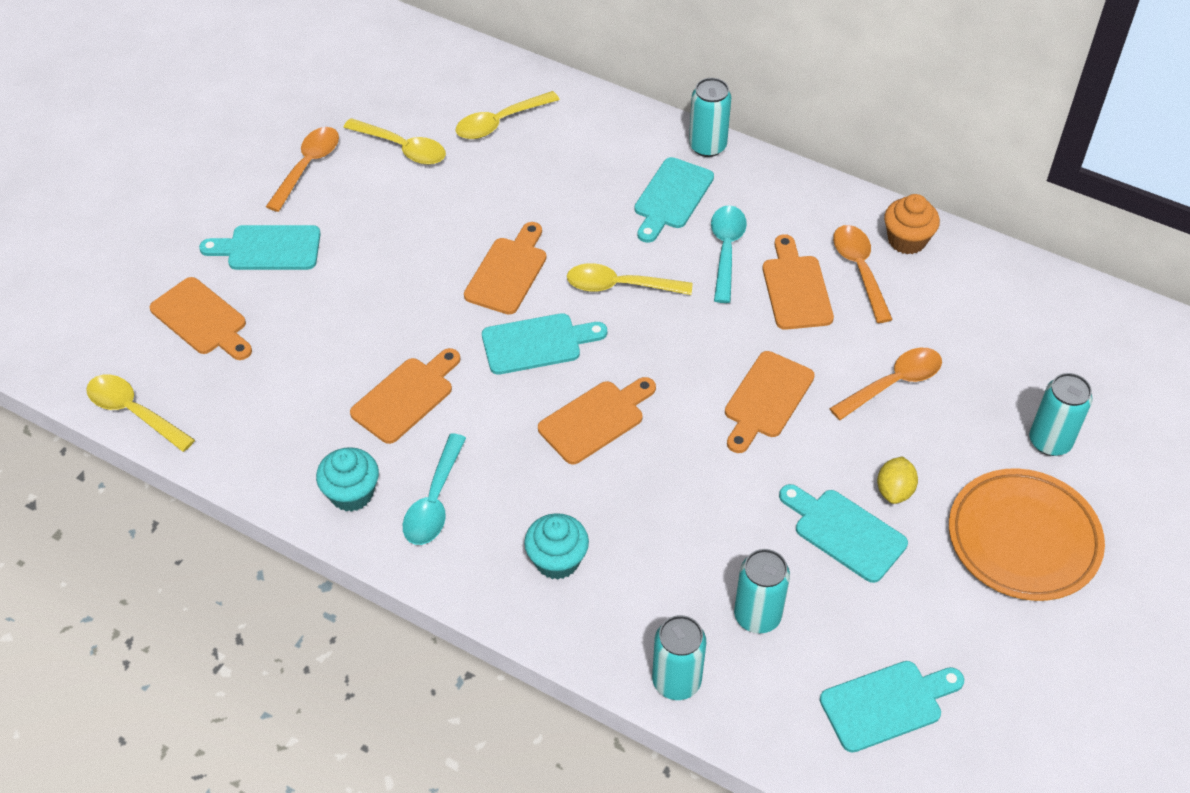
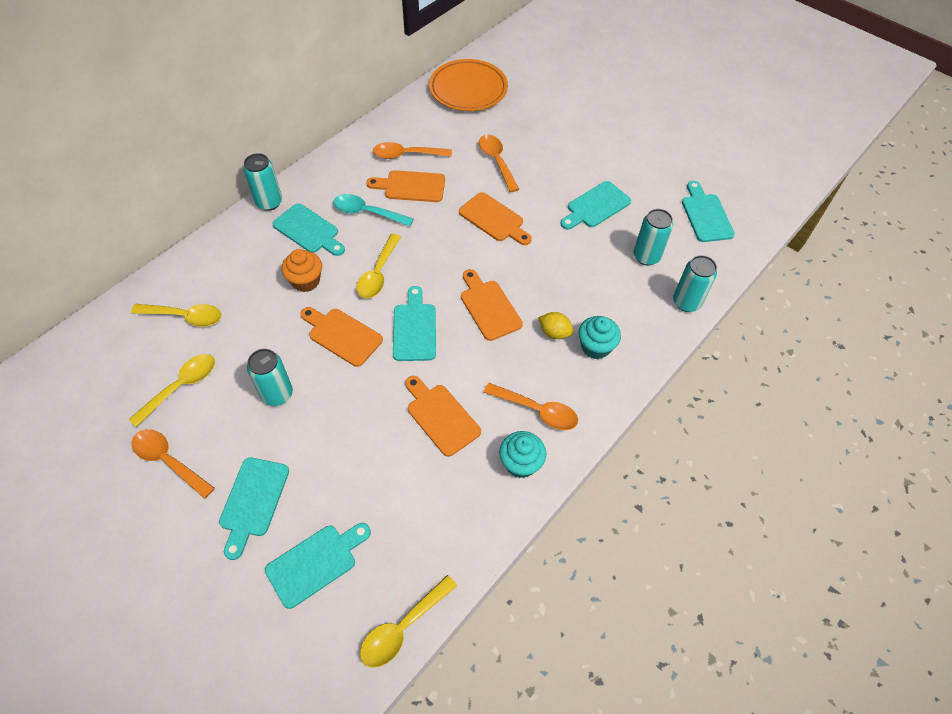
camera: 80 degrees left, 5 degrees up
(202, 319) = (316, 563): orange cutting board -> turquoise cutting board
(434, 501) = (537, 410): turquoise spoon -> orange spoon
(500, 122) = (185, 317): yellow spoon -> yellow spoon turned 60 degrees counterclockwise
(894, 491) = (571, 179): yellow lemon -> yellow lemon (554, 333)
(906, 240) = (391, 129): orange cupcake -> orange cupcake (306, 281)
(1023, 539) = (611, 138): orange plate -> orange plate (468, 89)
(1050, 441) = (551, 112): turquoise can -> turquoise can (277, 394)

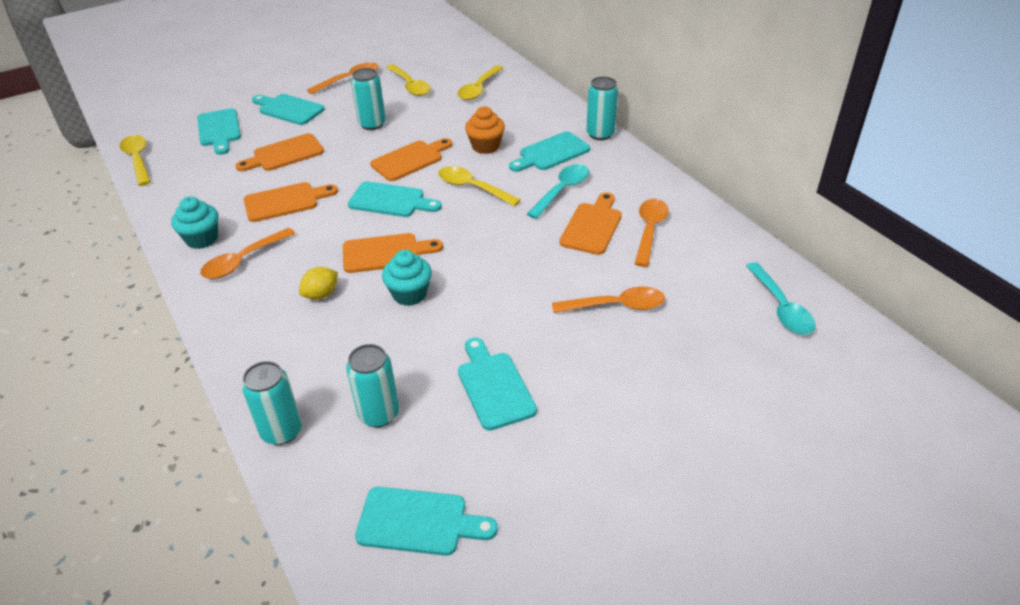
camera: 110 degrees right, 15 degrees down
(468, 89) = (781, 307): orange plate -> turquoise spoon
(494, 219) = (512, 282): orange cutting board -> orange cutting board (284, 154)
(595, 347) = (280, 322): turquoise cupcake -> turquoise cupcake (409, 294)

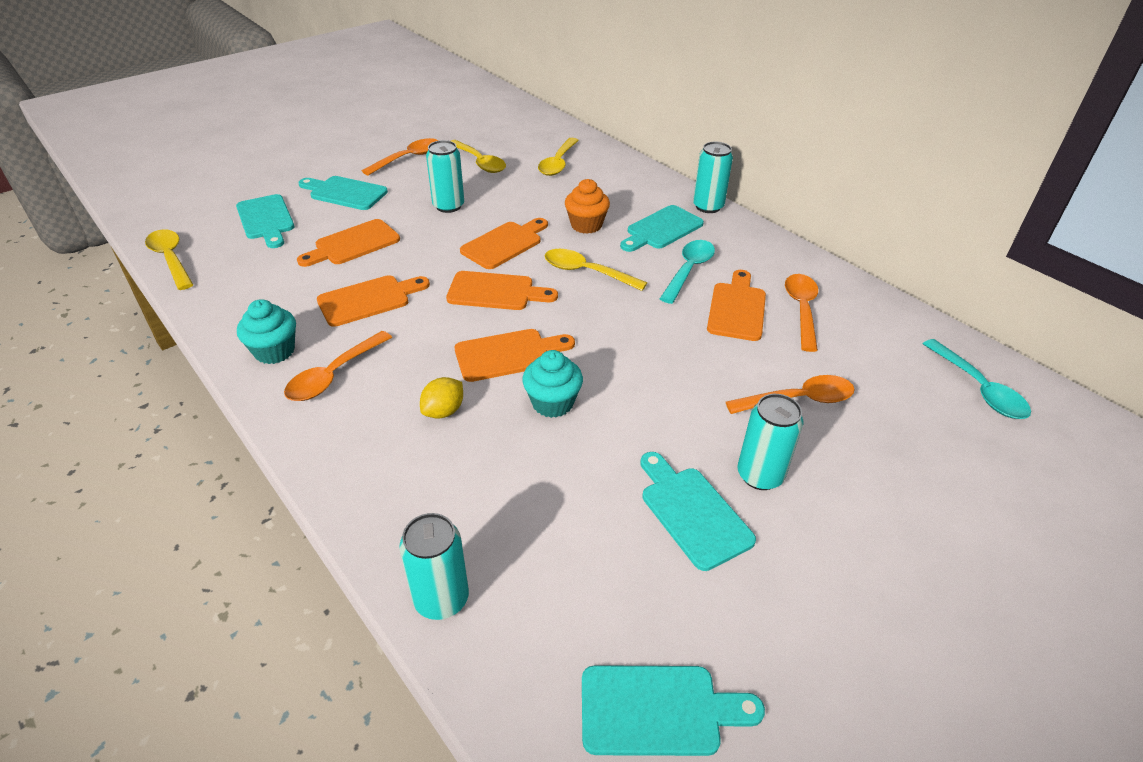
camera: 10 degrees left, 0 degrees up
(379, 414) = (561, 562): turquoise can -> turquoise can (760, 475)
(390, 200) = (496, 292): turquoise cutting board -> orange cutting board

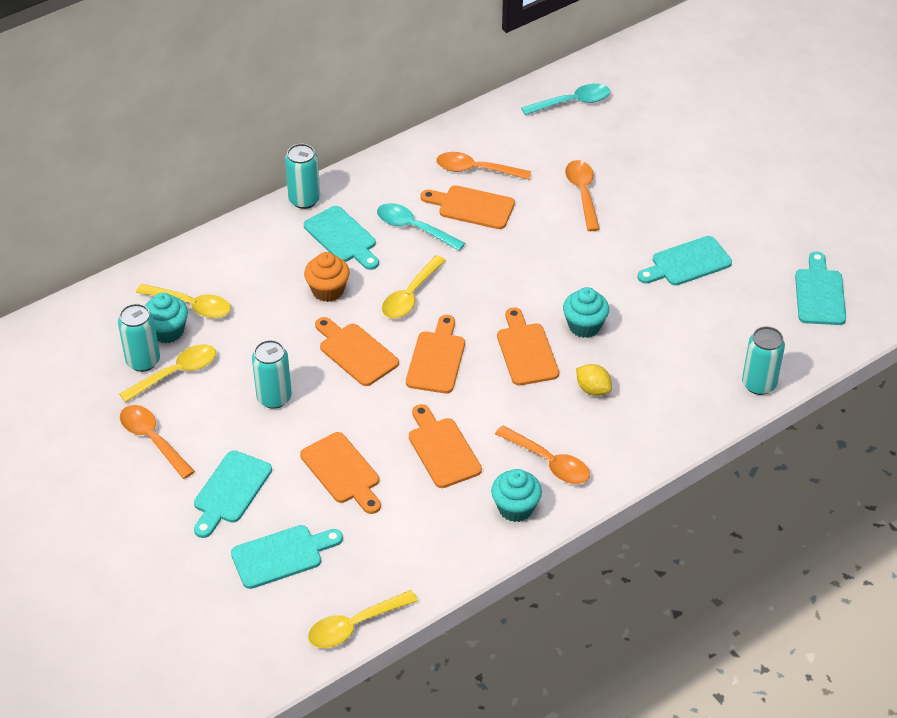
camera: 85 degrees left, 5 degrees up
(527, 156) = (167, 331): none -> turquoise cupcake
(760, 475) = (655, 226): turquoise can -> turquoise can (143, 361)

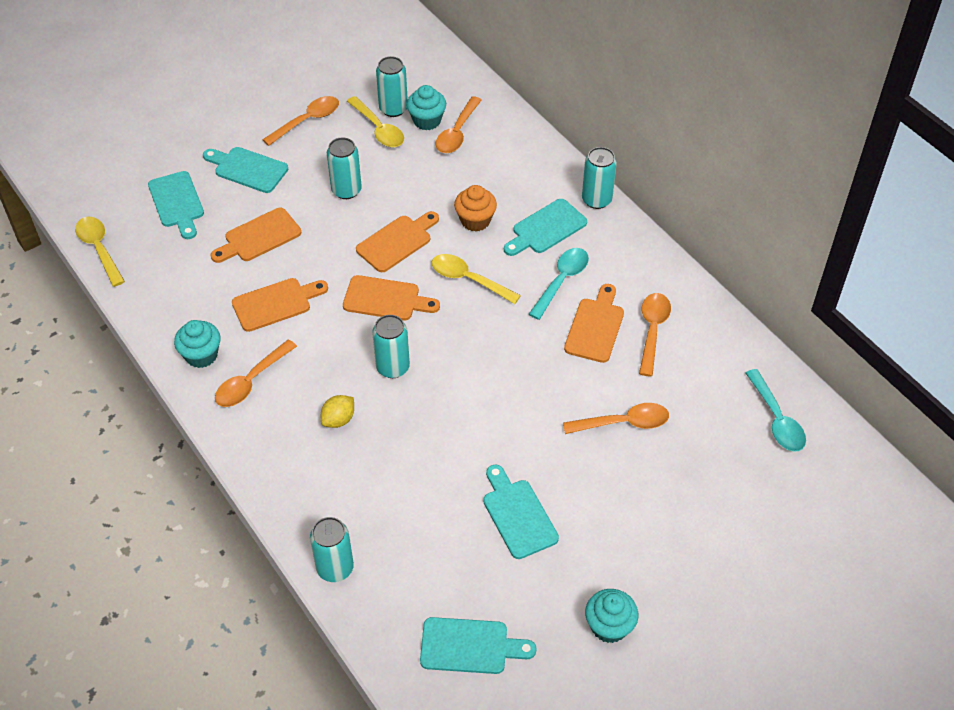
camera: 90 degrees right, 5 degrees up
(191, 305) = (457, 133): yellow spoon -> orange spoon
(526, 351) = (393, 367): orange cutting board -> turquoise can
(584, 326) = (425, 416): turquoise cupcake -> turquoise cupcake (609, 626)

